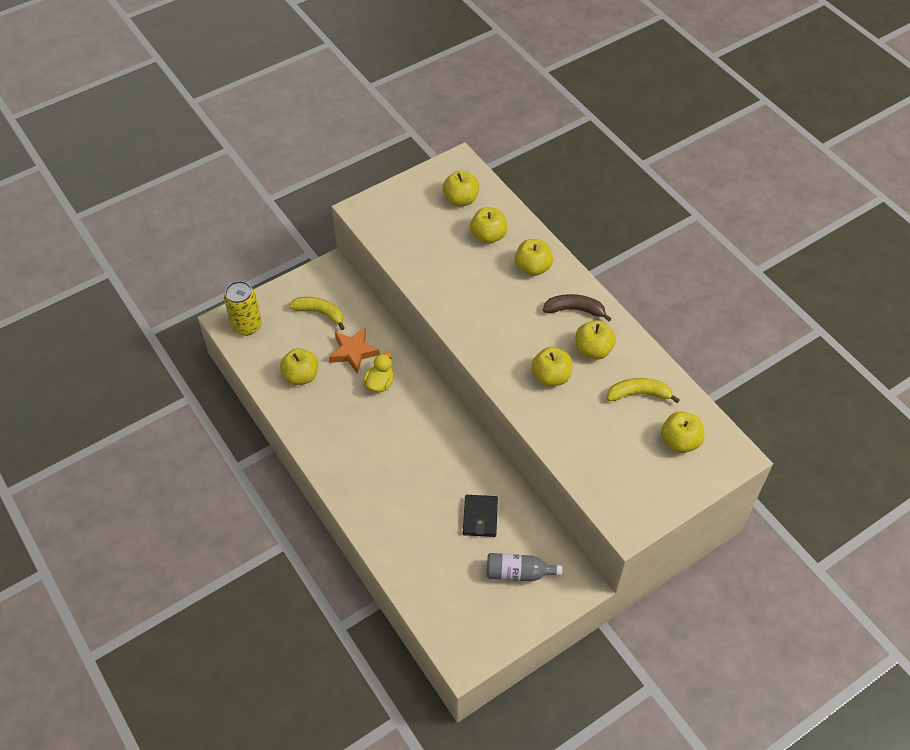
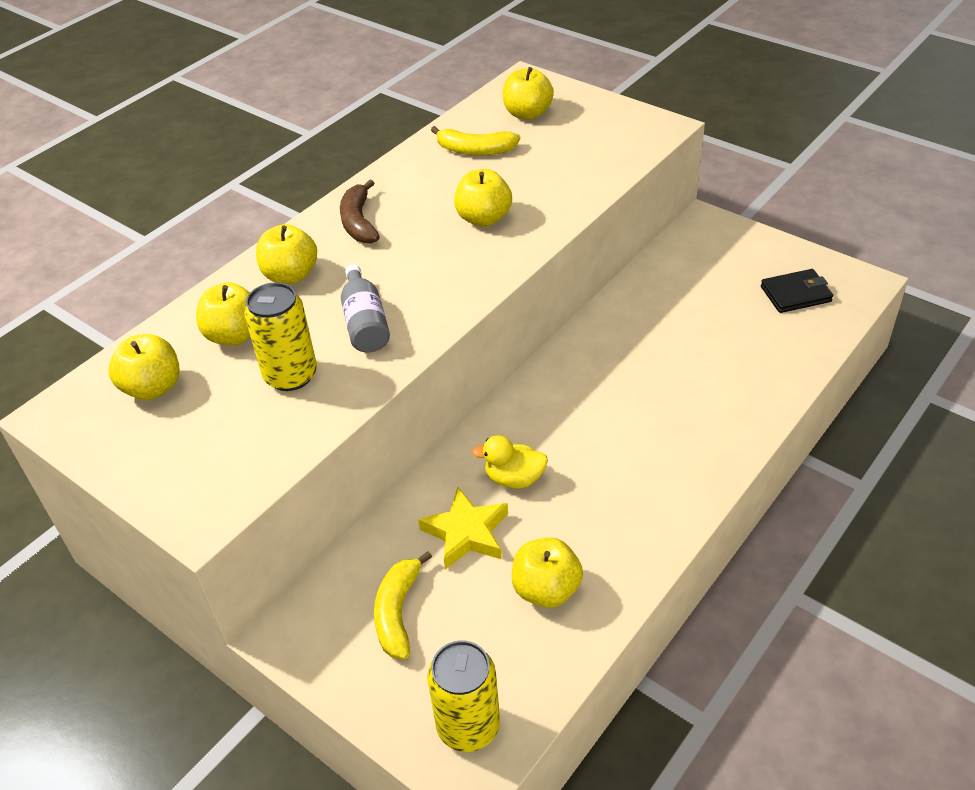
camera: 105 degrees left, 10 degrees down
(353, 352) = (466, 533): orange star -> yellow star
(443, 255) = (291, 375): none -> yellow can
(480, 517) = (673, 316): black wallet -> black wallet (795, 294)
(518, 573) = (725, 268): grey bottle -> grey bottle (365, 323)
(593, 350) = (422, 195): yellow apple -> none
(639, 394) = (475, 150): yellow banana -> yellow banana turned 60 degrees counterclockwise

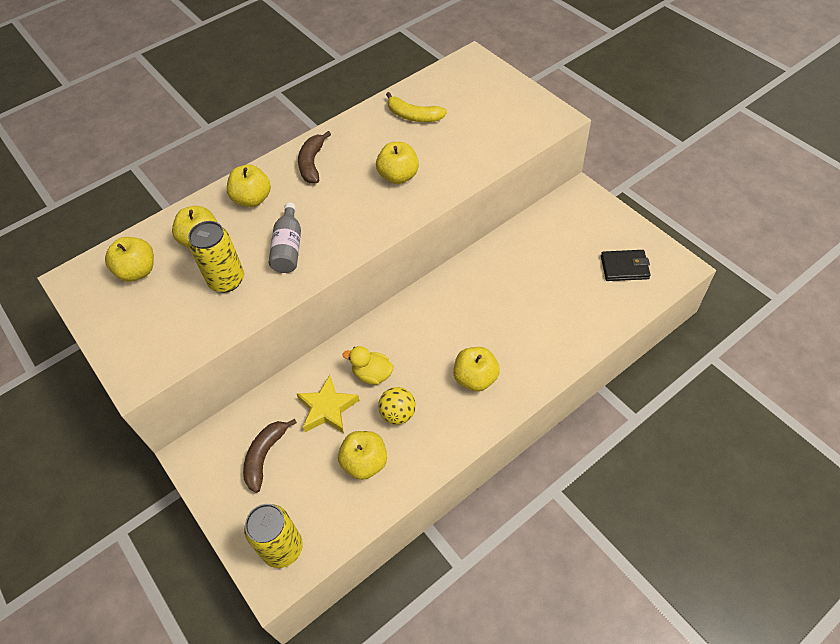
camera: 15 degrees right, 10 degrees up
(398, 612) = (265, 456): yellow banana -> brown banana
(527, 114) = (462, 90): yellow apple -> yellow apple (475, 378)
(569, 519) = (398, 414): none -> yellow ball

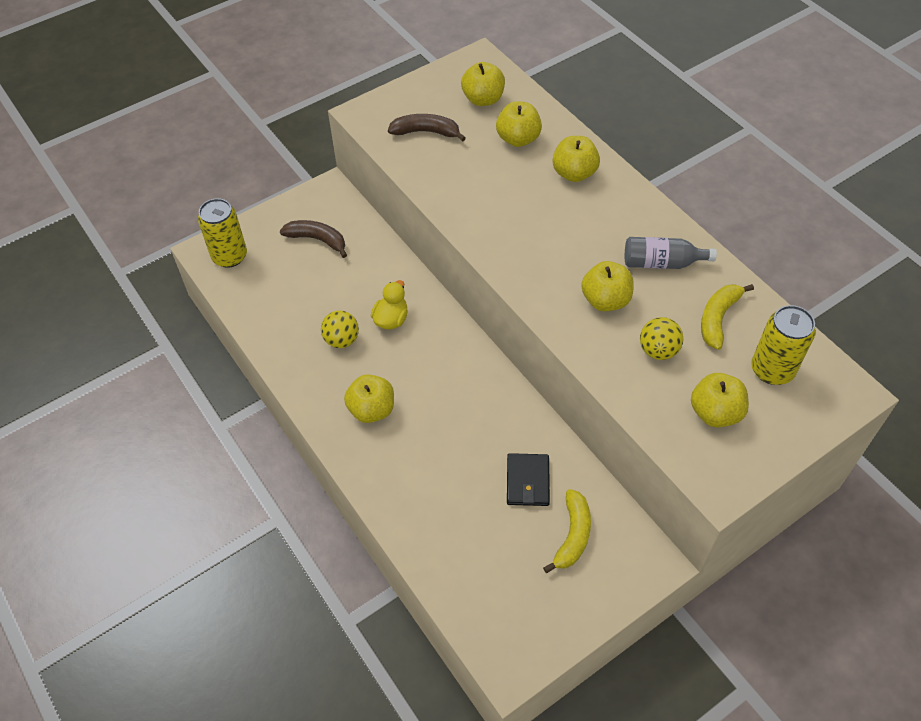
camera: 90 degrees right, 0 degrees up
(227, 280) = (464, 162): yellow can -> yellow can (772, 370)
(288, 248) = (501, 206): grey bottle -> grey bottle (661, 263)
(312, 163) = (629, 220): brown banana -> brown banana (426, 132)
(327, 408) = (358, 283): yellow star -> none
(365, 463) = (295, 313): yellow apple -> yellow apple (715, 413)
(446, 147) = (658, 350): none -> yellow ball
(570, 236) = (572, 535): none -> yellow banana
(624, 267) = (514, 594): black wallet -> black wallet (528, 481)

